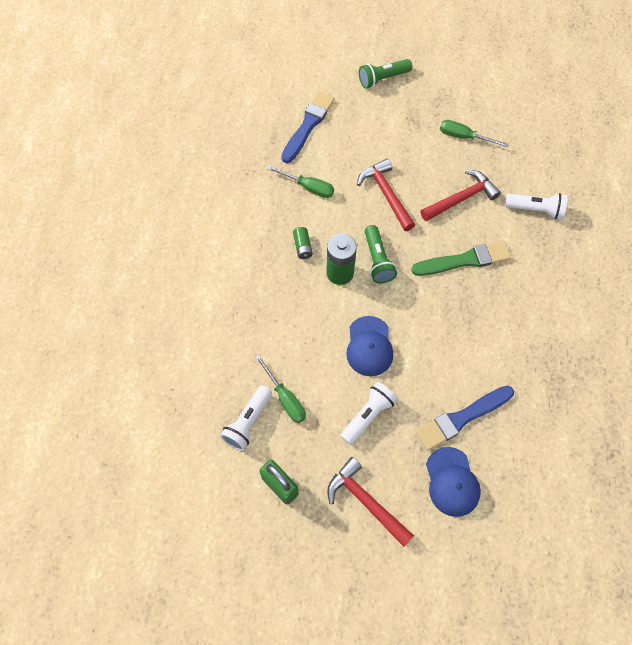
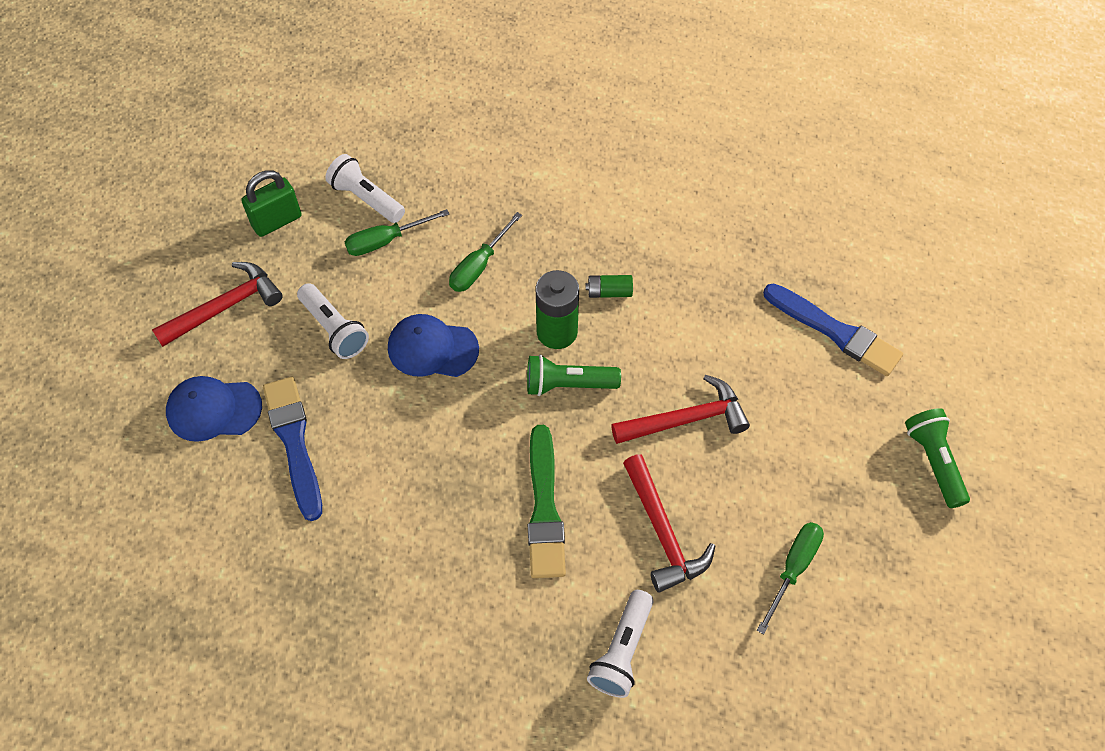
camera: 100 degrees right, 5 degrees down
(308, 187) = (713, 314): green screwdriver -> green screwdriver (479, 266)

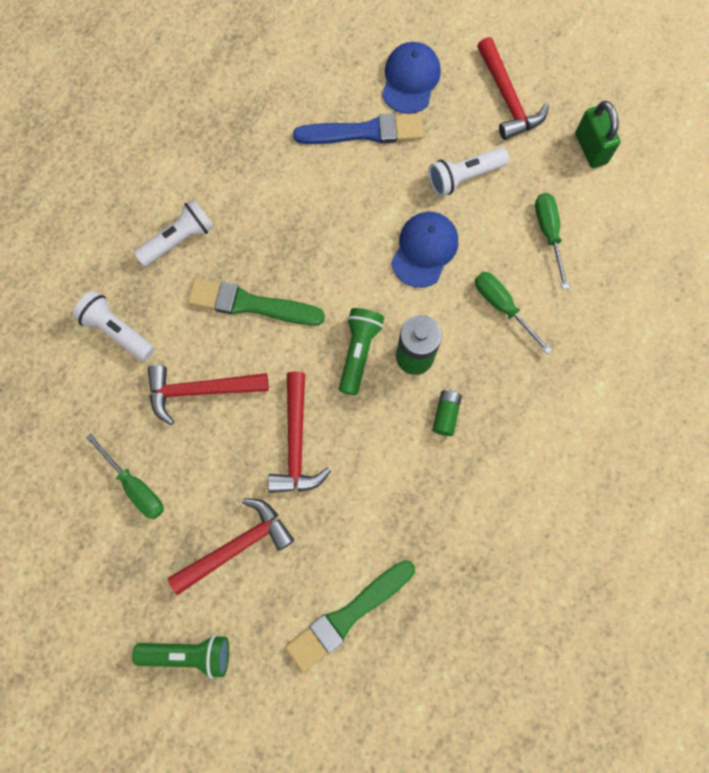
camera: 105 degrees right, 15 degrees up
(366, 198) = (601, 225): white flashlight -> white flashlight (179, 239)
(813, 447) = (237, 546): none -> red hammer
(835, 331) = (348, 615): blue brush -> green brush

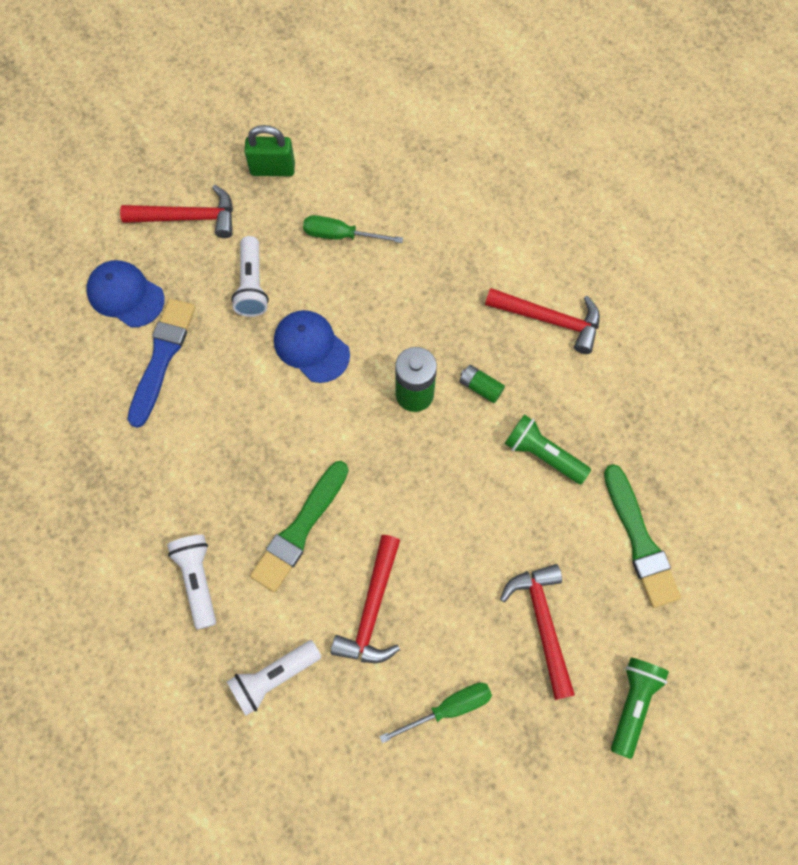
camera: 70 degrees left, 5 degrees down
(296, 442) = (459, 532): red hammer -> red hammer (549, 320)
(359, 352) = (391, 443): green flashlight -> green flashlight (543, 454)
(502, 307) = (396, 300): green screwdriver -> none

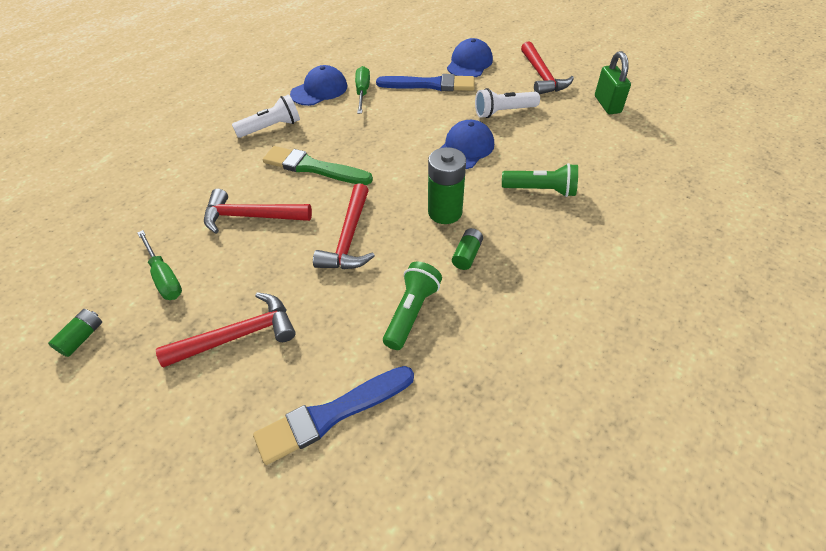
camera: 80 degrees right, 20 degrees down
(125, 507) = (319, 90): none -> blue cap
(273, 677) = (199, 174): white flashlight -> none
(341, 235) = (571, 147): green screwdriver -> green screwdriver (362, 92)
(518, 791) = (82, 338): none -> green battery
(549, 320) = (561, 298): red hammer -> red hammer (349, 238)
(633, 704) = (150, 429): green flashlight -> green flashlight (541, 190)
(639, 540) = (332, 414): green brush -> blue brush

